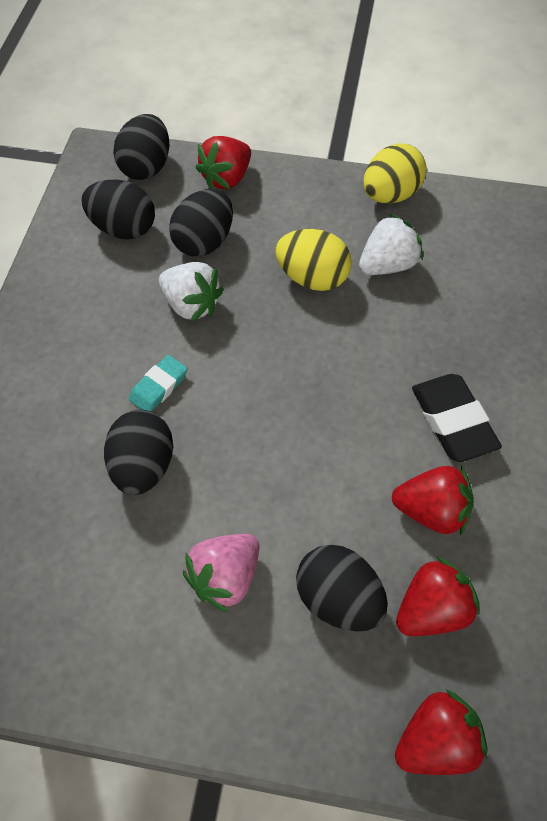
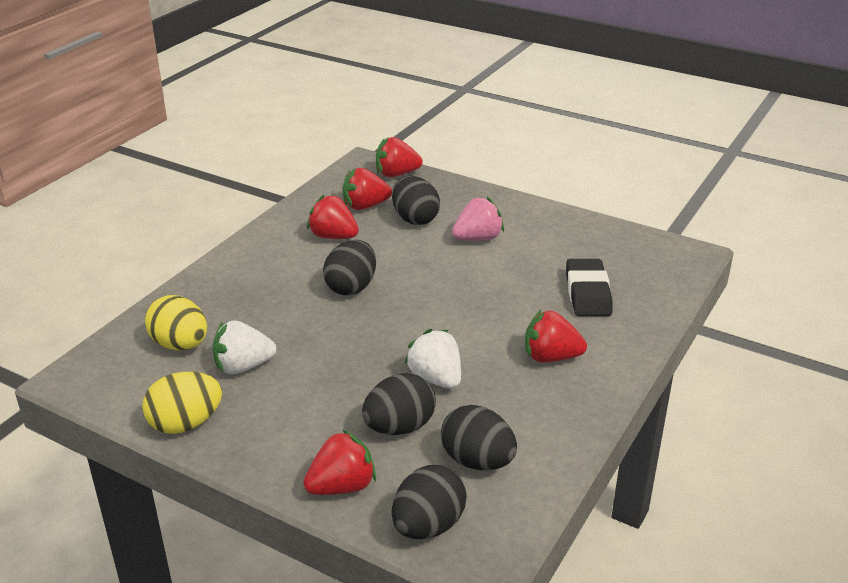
camera: 160 degrees left, 25 degrees down
(77, 368) = (551, 357): none -> red strawberry
(143, 466) = (513, 293): black egg -> black egg (351, 287)
(159, 387) = (486, 331): turquoise eraser -> none
(312, 278) = (316, 373): yellow egg -> yellow egg (180, 345)
(453, 421) = (282, 268): black eraser -> black eraser (587, 293)

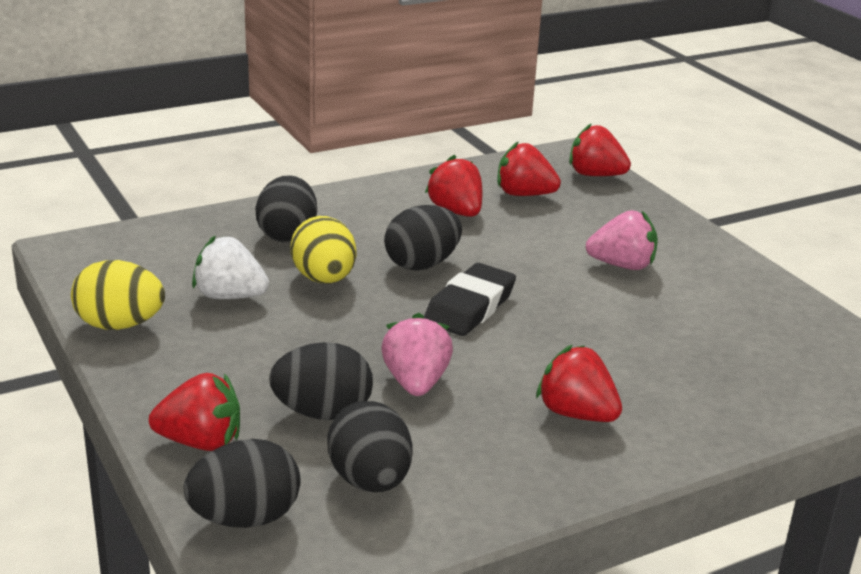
camera: 30 degrees right, 5 degrees down
(180, 345) = (193, 256): yellow egg -> yellow egg (324, 279)
(415, 219) = (568, 224): black egg -> black egg (287, 235)
(436, 378) = (416, 383): white strawberry -> pink strawberry
(587, 293) = (700, 366): black eraser -> black eraser (470, 307)

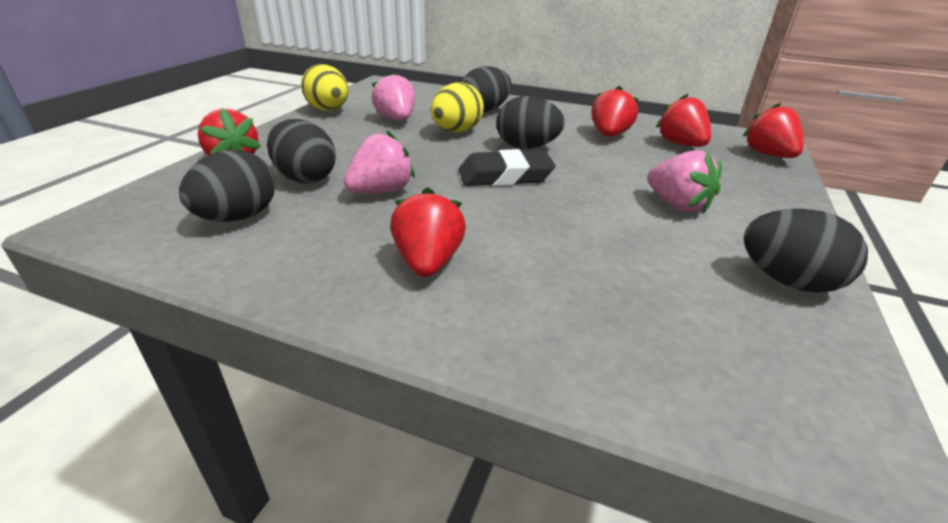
camera: 50 degrees right, 5 degrees up
(229, 296) = (396, 119): white strawberry -> pink strawberry
(245, 518) = (157, 196): black egg -> black egg (787, 281)

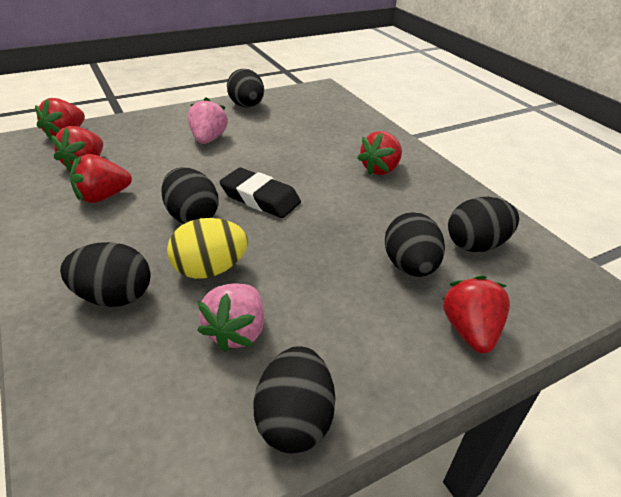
camera: 140 degrees left, 5 degrees up
(328, 110) = (294, 419): yellow egg -> black egg
(381, 191) = (362, 224): pink strawberry -> none

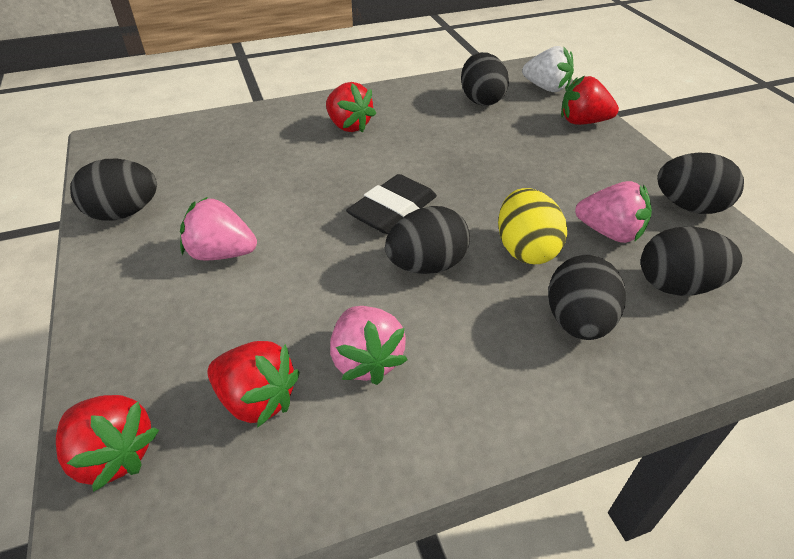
camera: 80 degrees left, 5 degrees up
(103, 197) = (366, 360): red strawberry -> pink strawberry
(410, 266) = (511, 134): black egg -> black egg (677, 285)
(544, 301) = (546, 88): none -> white strawberry

